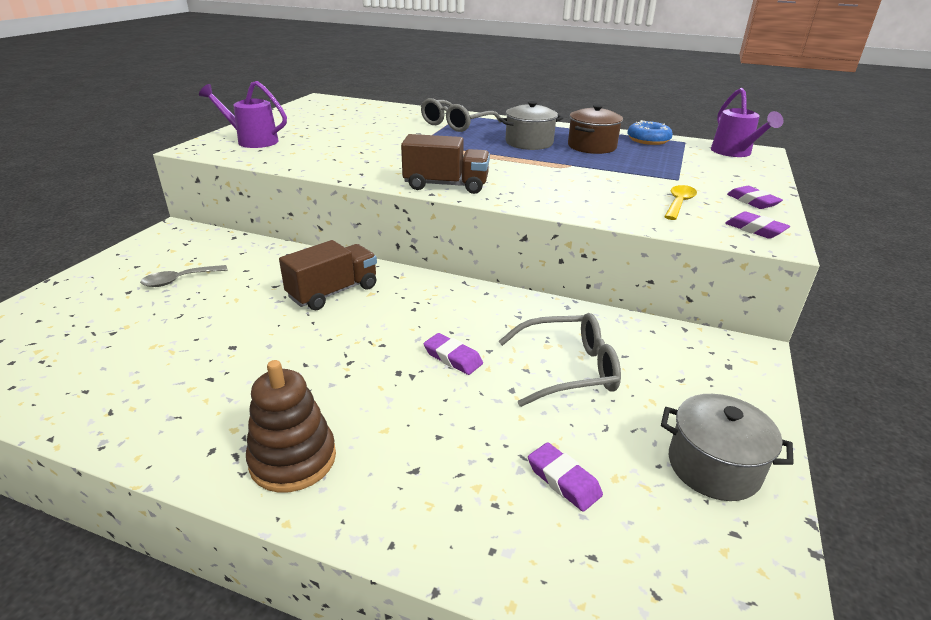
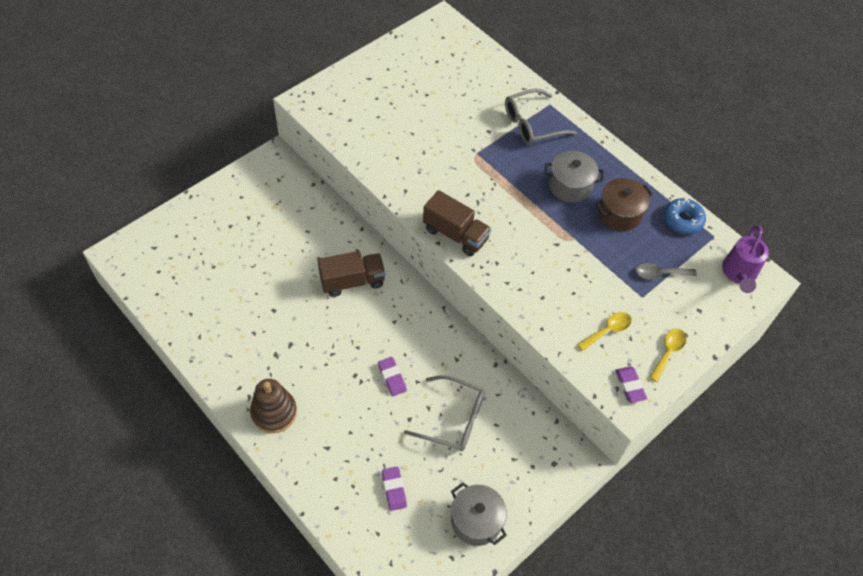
camera: 25 degrees right, 25 degrees up
(179, 280) = (263, 226): grey spoon -> grey spoon (660, 274)
(252, 141) = (350, 100): purple watering can -> none
(752, 201) = (668, 352): purple eraser -> yellow spoon

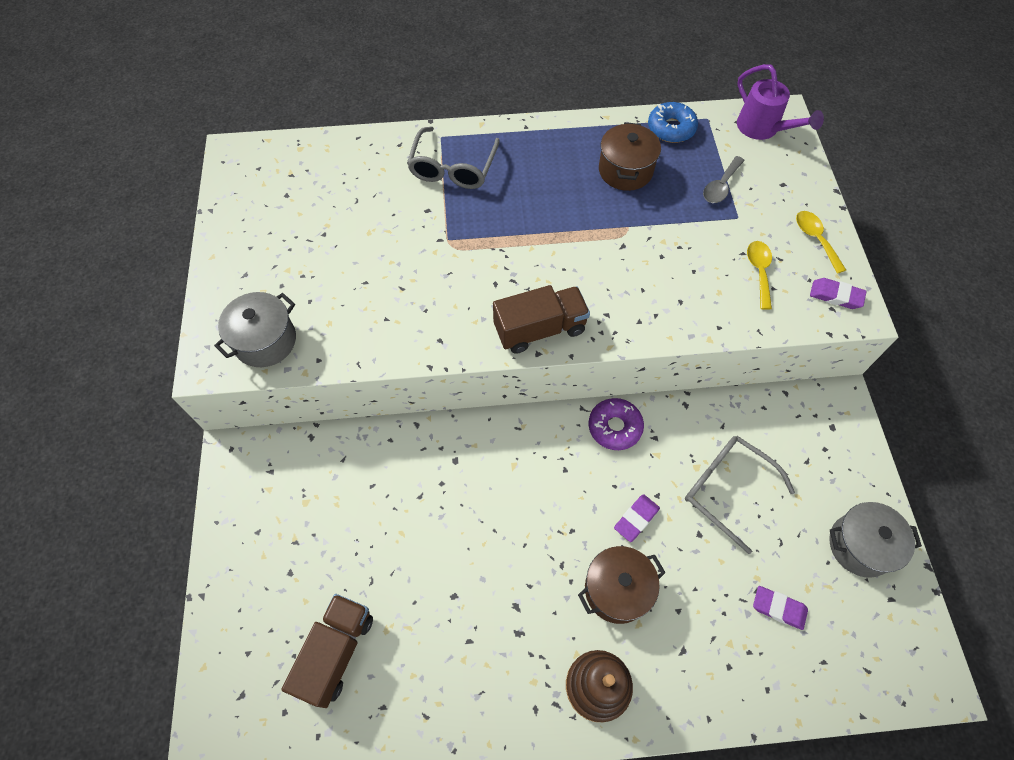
camera: 50 degrees left, 5 degrees up
(338, 391) = (617, 590): none -> brown pot
(352, 281) = (480, 480): brown truck -> brown truck (336, 652)
(392, 378) = (636, 519): purple eraser -> purple eraser turned 60 degrees counterclockwise
(445, 332) = (614, 427): none -> purple donut
(453, 419) = (726, 489): grey glasses -> grey glasses turned 105 degrees counterclockwise
(570, 186) = (559, 187): grey pot -> grey pot (265, 341)

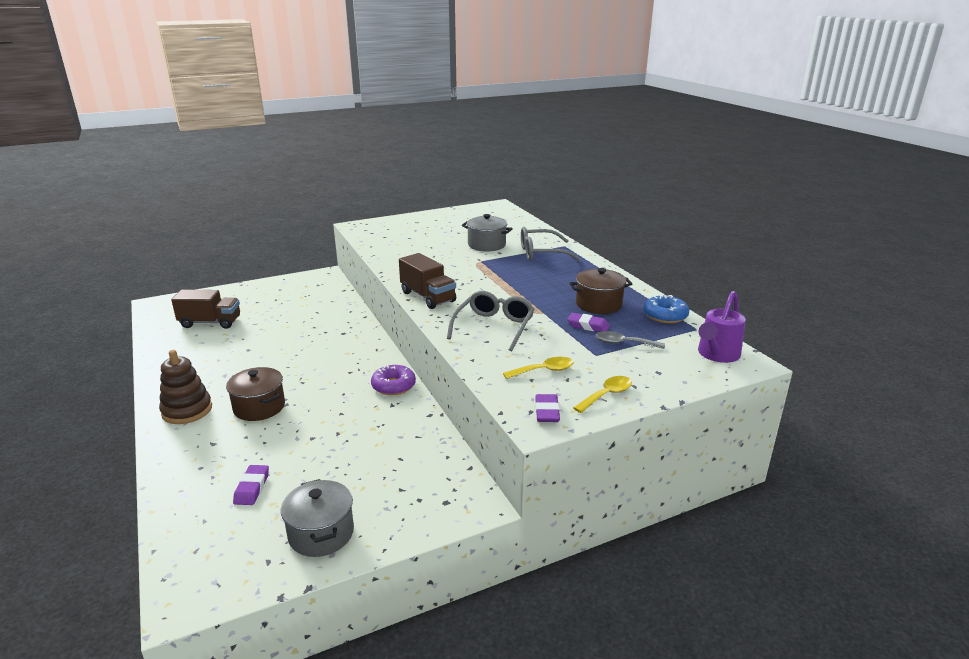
camera: 70 degrees right, 35 degrees down
(265, 341) = (376, 233): grey pot -> grey pot (486, 245)
(636, 519) = (318, 407): purple eraser -> purple eraser (588, 326)
(726, 489) = (357, 446): grey glasses -> grey glasses (494, 327)

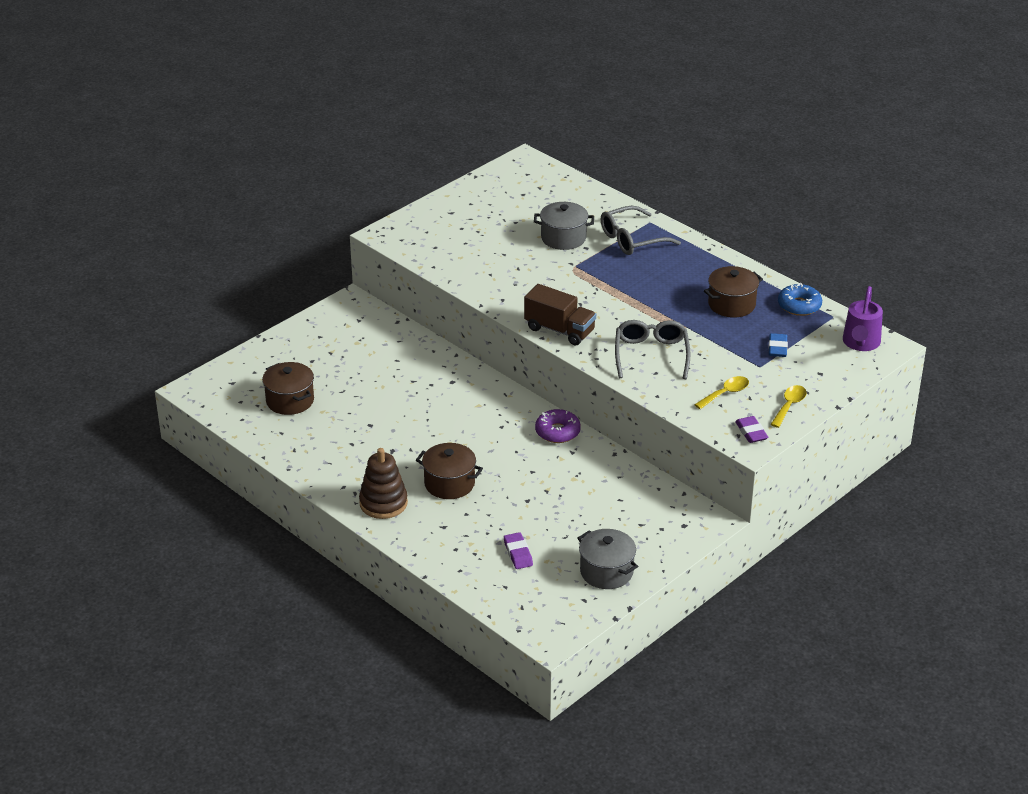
camera: 20 degrees left, 10 degrees up
(210, 322) = (290, 401): brown truck -> brown pot
(588, 326) = (736, 334): purple eraser -> none
(624, 343) = (777, 348): grey spoon -> blue eraser

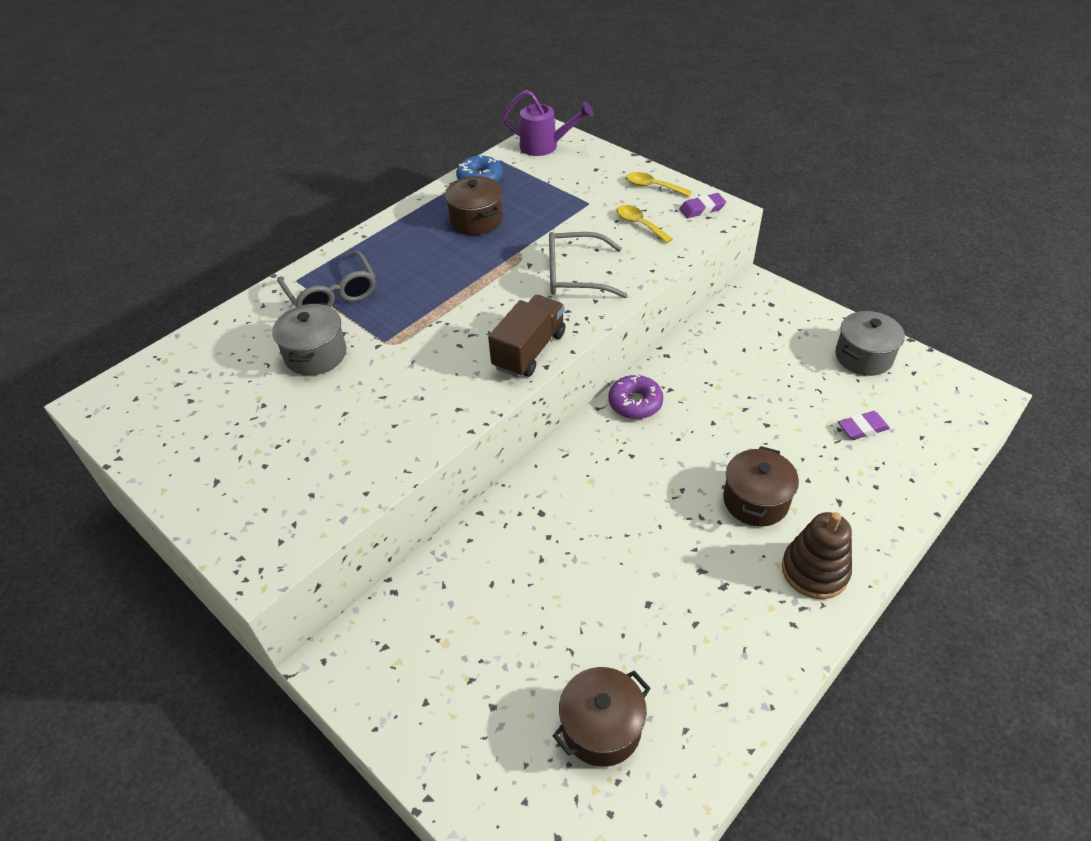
camera: 90 degrees left, 10 degrees up
(777, 348) = (556, 192): blue eraser -> none

